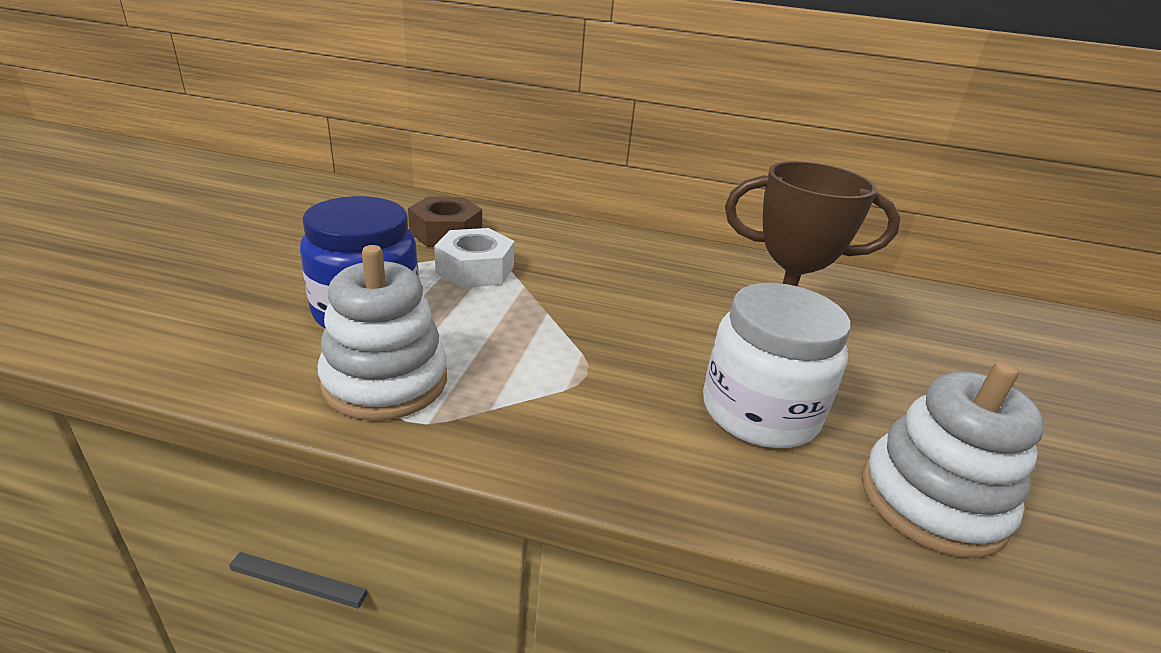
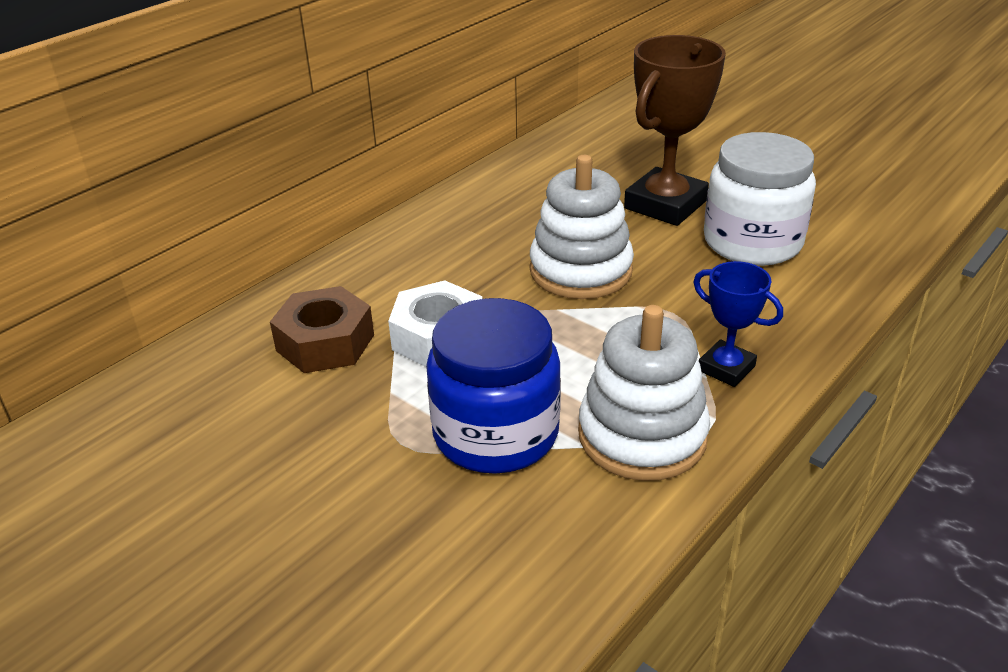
camera: 60 degrees left, 5 degrees up
(511, 420) = (726, 368): none -> blue trophy
(931, 501) = (861, 211): white stacking toy -> white stacking toy (580, 270)

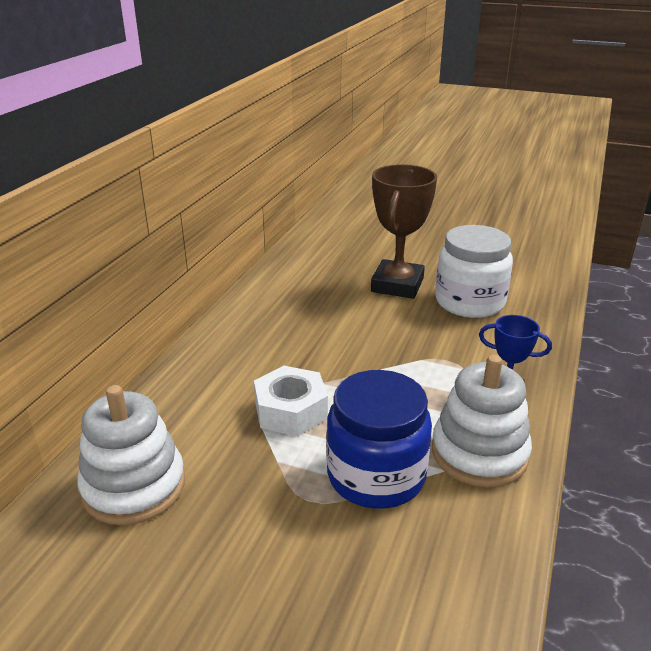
camera: 20 degrees left, 5 degrees down
(325, 343) = (203, 432): brown nut -> none
(580, 270) = (366, 341): white stacking toy -> white stacking toy (134, 486)

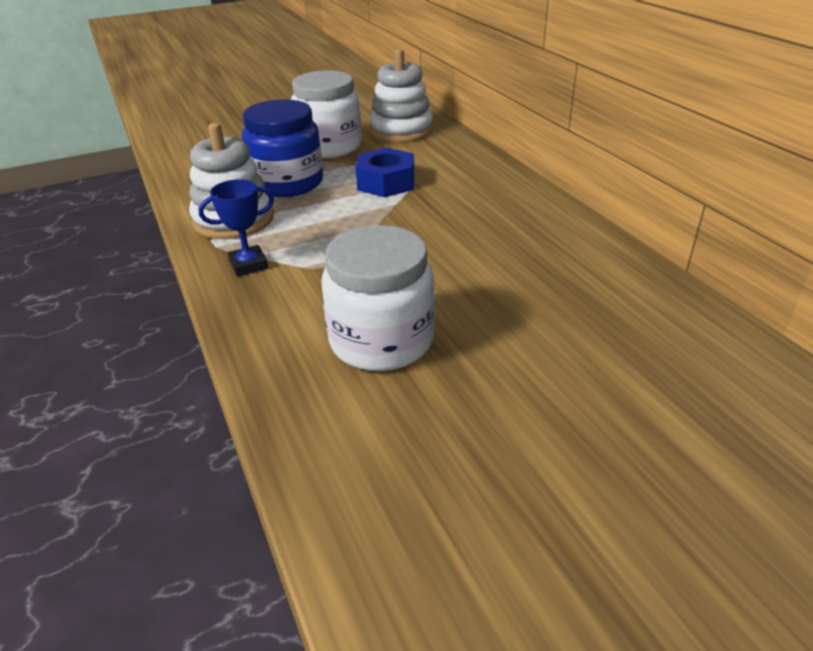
camera: 135 degrees right, 5 degrees up
(251, 516) = (329, 147): none -> white jar
(290, 410) = (386, 182): white nut -> blue nut
(397, 285) = (487, 315): brown trophy -> none

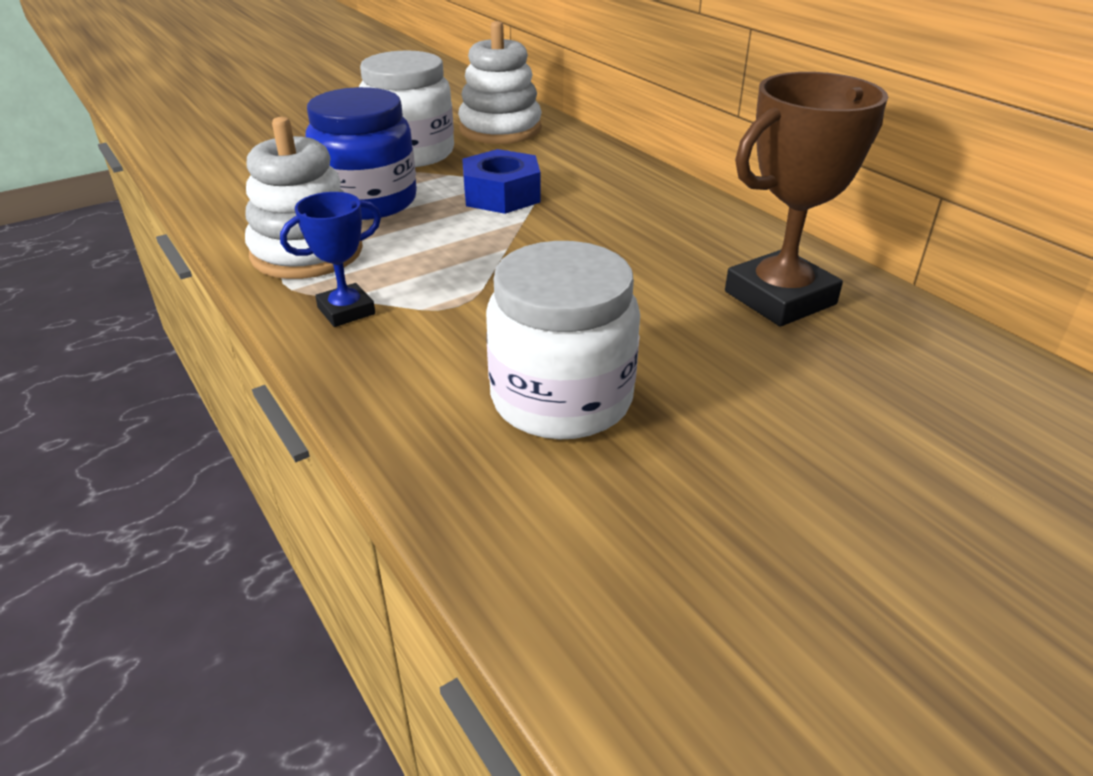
camera: 10 degrees left, 0 degrees up
(573, 275) = (780, 298): none -> brown trophy

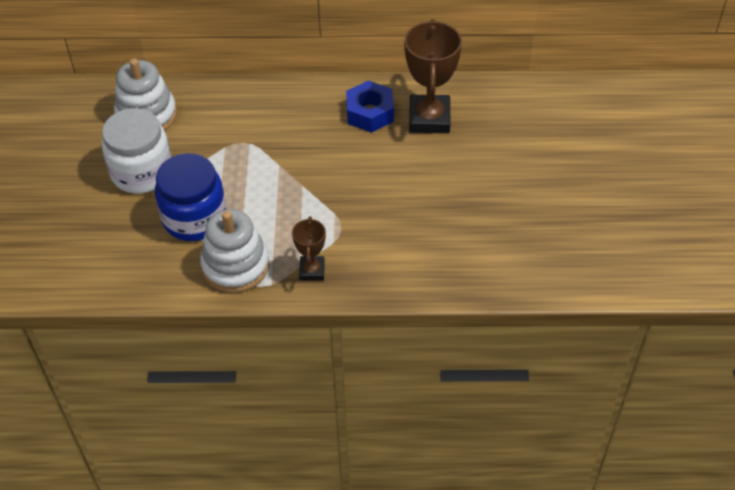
camera: 55 degrees left, 15 degrees up
(346, 311) = (312, 270): blue trophy -> brown trophy
(501, 195) = (241, 159): blue nut -> blue nut (370, 113)
(561, 399) = (440, 227): white jar -> none

